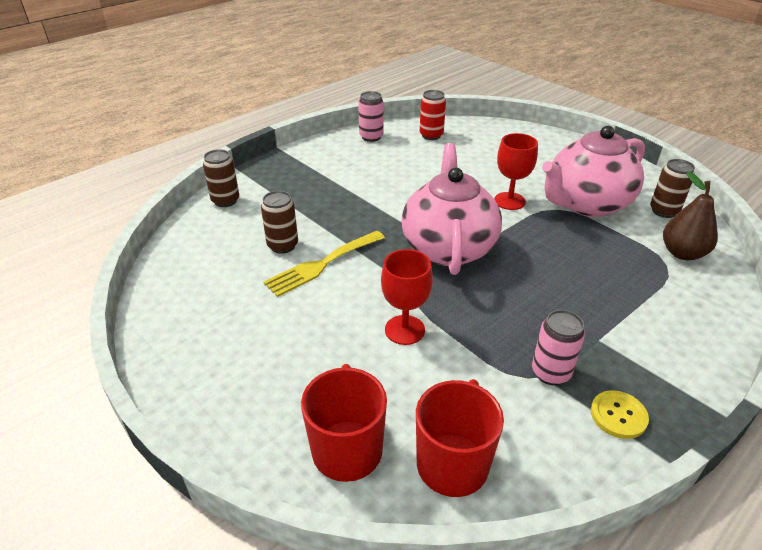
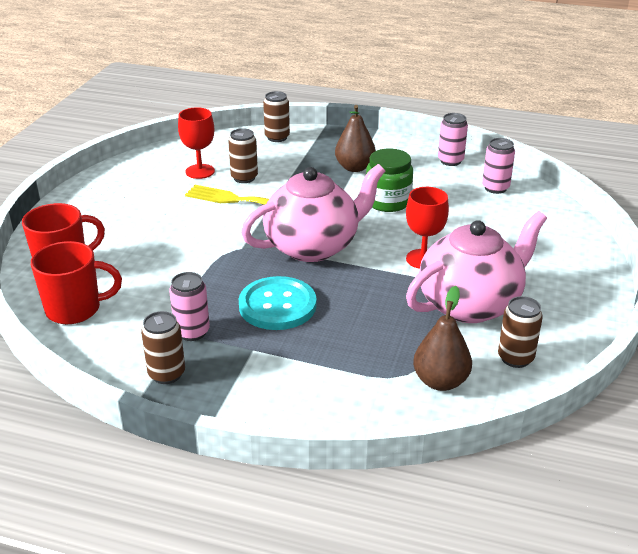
camera: 60 degrees right, 5 degrees down
(333, 181) = (354, 167): none -> brown pear
(404, 330) = (191, 255): red goblet -> red goblet (200, 171)
(407, 185) = (388, 202): none -> green jar
(431, 135) = (495, 188): red can -> pink can
(534, 300) = (277, 305): none -> turquoise button
(586, 204) = (470, 304): pink teapot -> pink teapot turned 120 degrees clockwise
(618, 415) = (166, 374): yellow button -> brown can

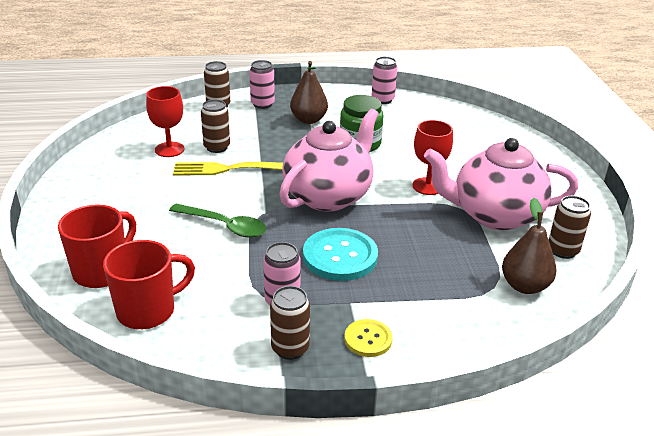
camera: 25 degrees left, 0 degrees up
(194, 252) = (224, 226): none -> green spoon
(241, 386) = (368, 339): none -> yellow button
(470, 304) = (494, 215): pink teapot -> pink teapot turned 120 degrees counterclockwise
(495, 188) = (435, 115): pink can -> pink can (262, 104)

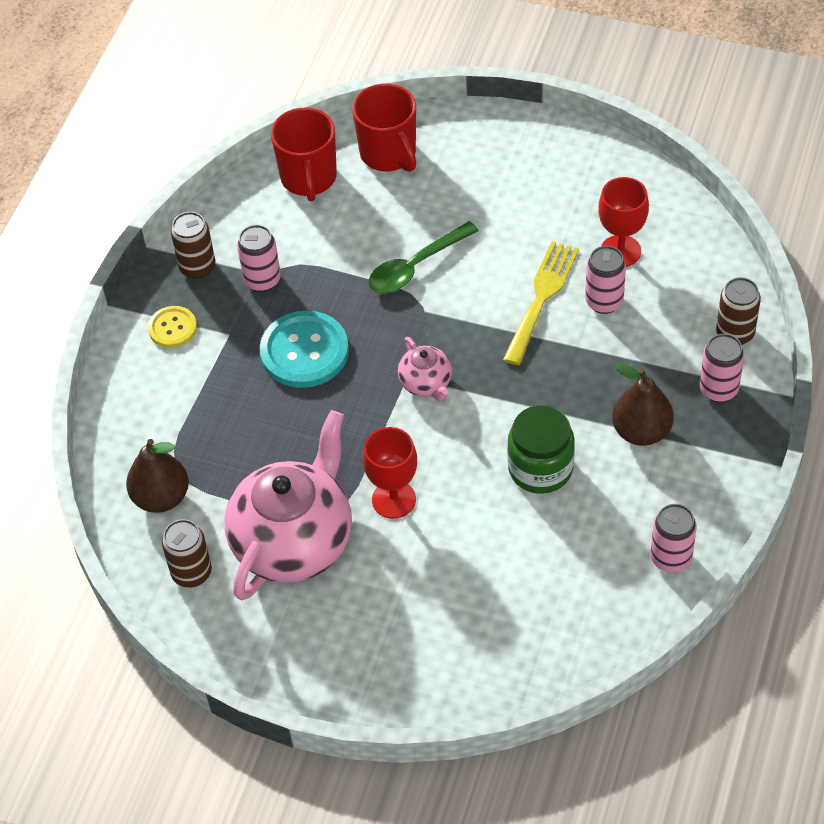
camera: 120 degrees right, 20 degrees up
(217, 147) = (604, 301): brown can -> pink can
(328, 196) = (426, 383): pink teapot -> pink teapot, size x0.45

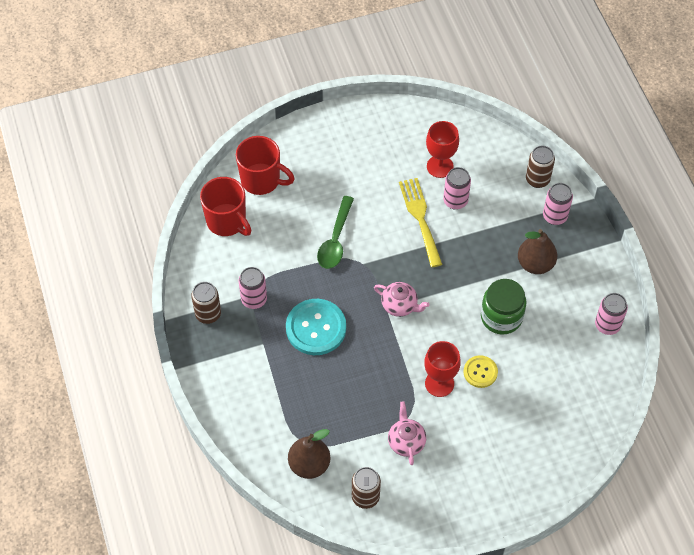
camera: 40 degrees left, 5 degrees up
(172, 328) = (226, 360): yellow button -> yellow button (480, 372)
(294, 541) = (406, 442): pink teapot -> pink teapot, size x0.45

